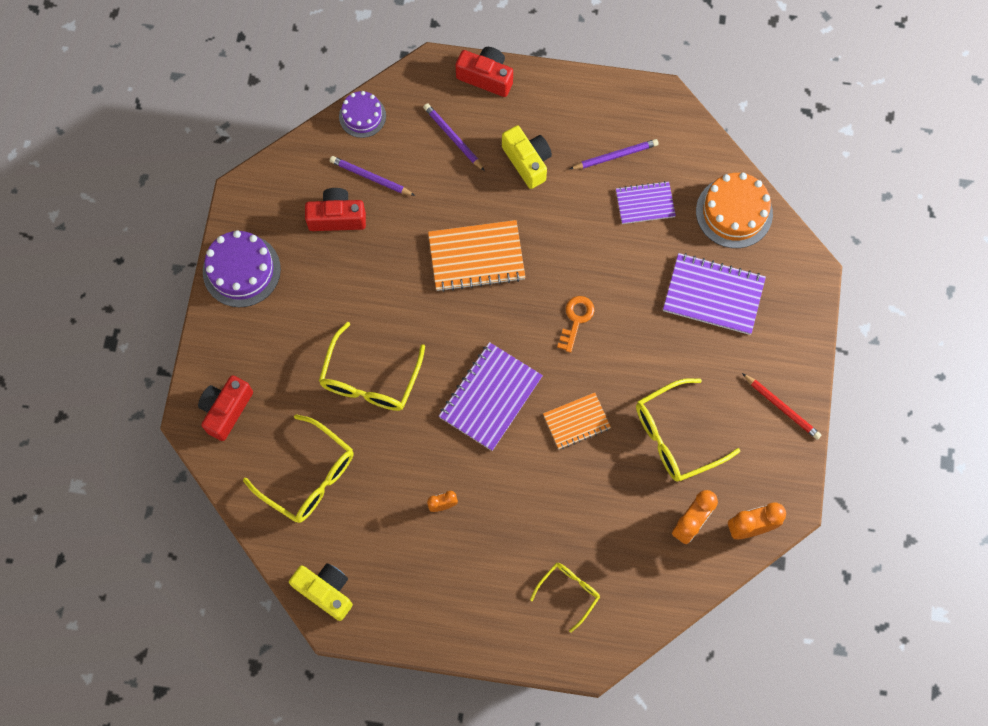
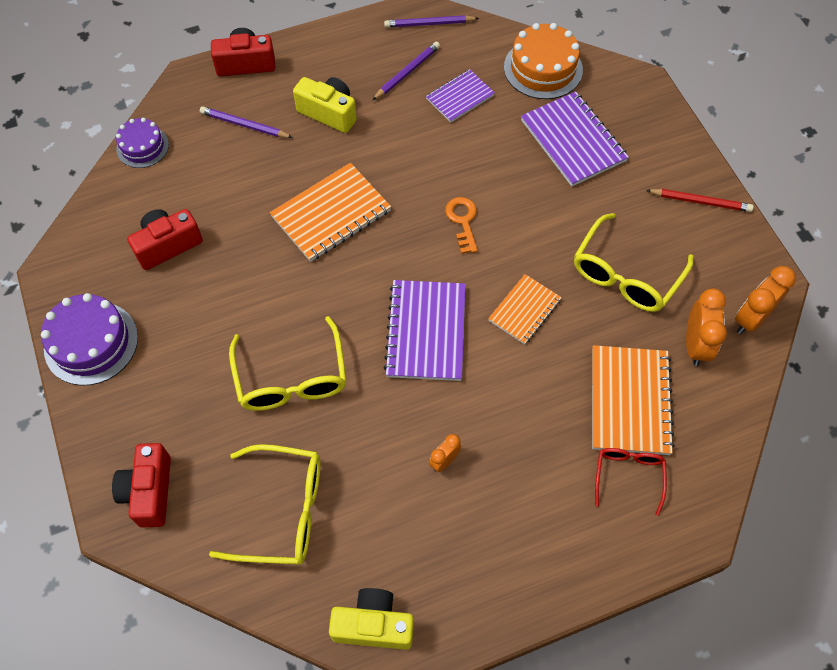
camera: 30 degrees left, 10 degrees down
(370, 177) = (182, 195): purple pencil -> purple pencil (429, 24)
(569, 592) = (628, 476): yellow glasses -> red glasses
(608, 537) = (629, 401): none -> orange notebook
(713, 295) = (573, 141): purple notebook -> purple notebook turned 75 degrees clockwise

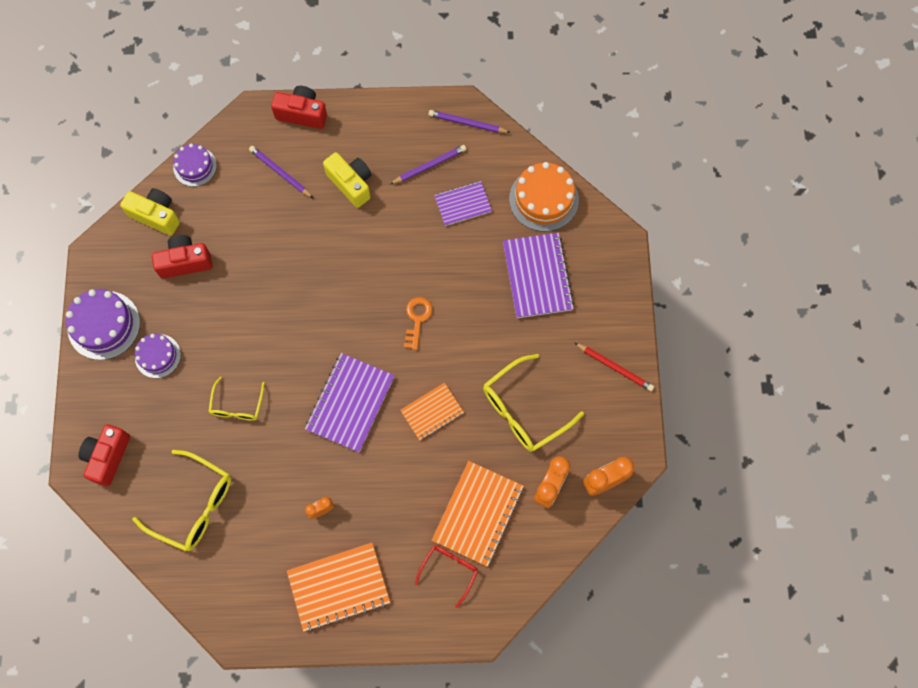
camera: 20 degrees right, 10 degrees up
(171, 355) = (158, 356): none -> purple cake
(291, 378) = (237, 405): yellow glasses -> yellow glasses, size x0.59
(331, 214) = (318, 277): orange notebook -> orange notebook (338, 587)
(373, 625) = (225, 610): yellow camera -> yellow camera (156, 216)

